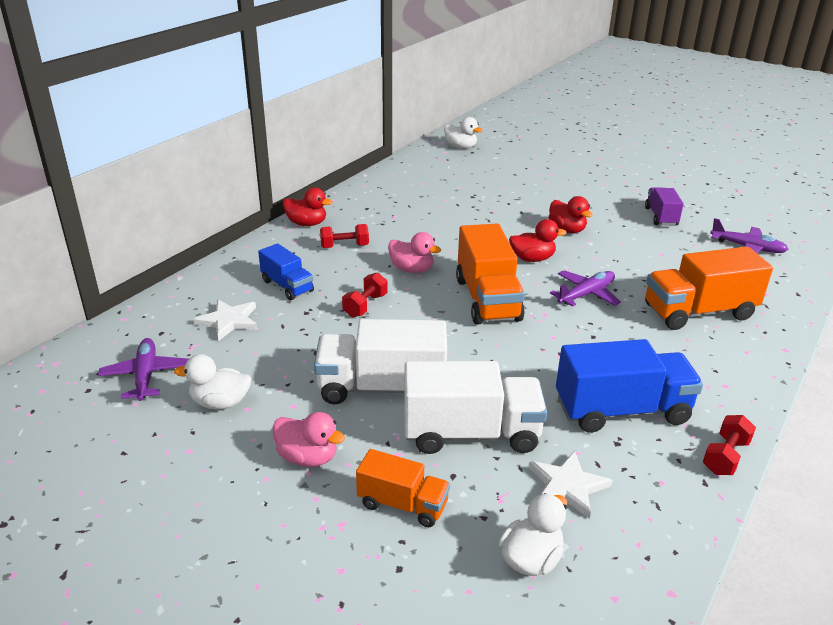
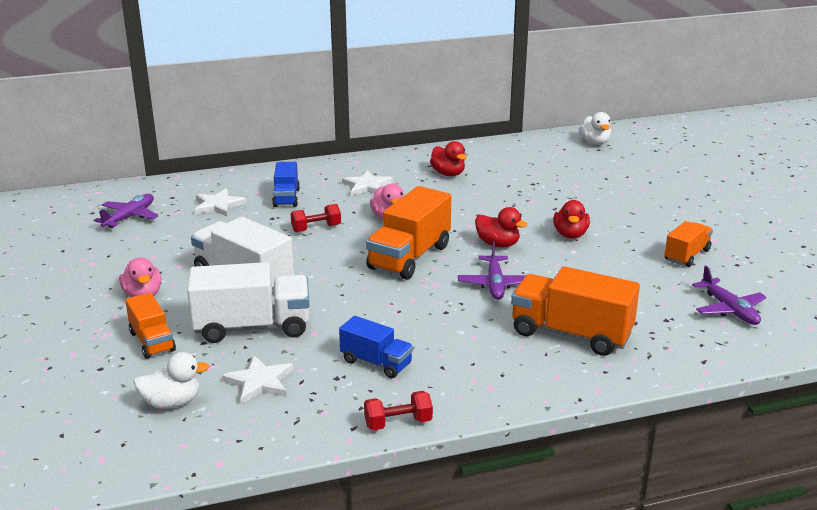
camera: 40 degrees right, 5 degrees down
(220, 403) = (144, 247): white duck -> none
(307, 223) = (366, 162): red duck -> red duck (448, 174)
(344, 246) = (367, 186): red dumbbell -> white star
(471, 433) = (252, 327): white truck -> white truck turned 45 degrees counterclockwise
(586, 294) = (495, 284): purple plane -> purple plane turned 90 degrees clockwise
(621, 411) = (376, 363): blue truck -> blue truck, size x0.58
(661, 217) = (687, 255): purple truck -> orange truck

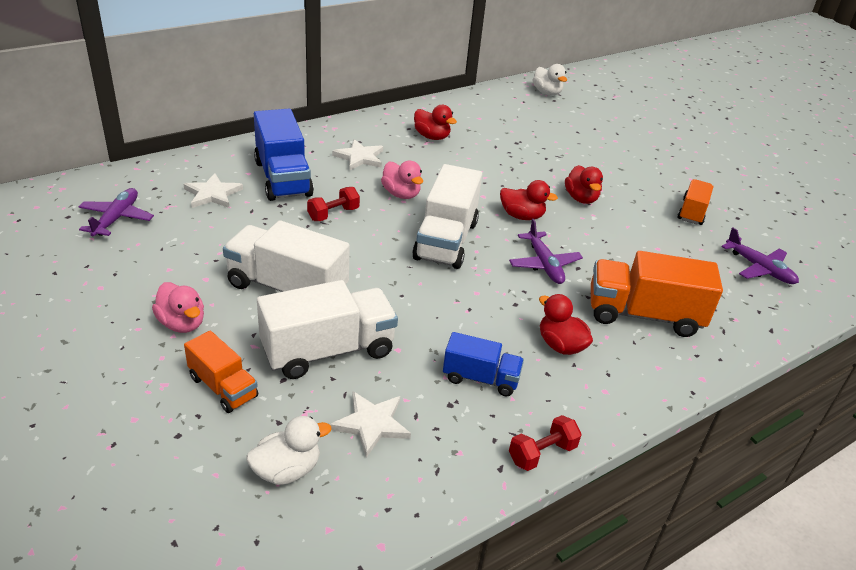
camera: 20 degrees left, 10 degrees up
(286, 198) = (283, 178): blue truck -> blue truck, size x1.72
(409, 257) = (446, 240): orange truck -> white truck
(469, 348) = (560, 345): none -> red duck

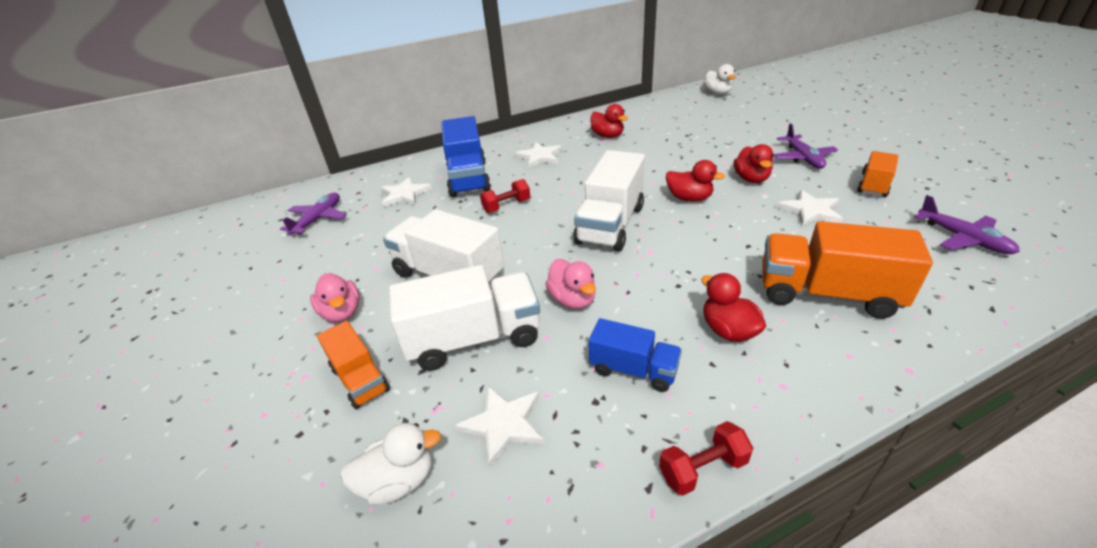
camera: 15 degrees right, 0 degrees up
(401, 194) = (572, 185): pink duck -> pink duck (572, 299)
(544, 264) = (711, 243): purple plane -> purple plane (802, 158)
(634, 235) = (810, 211): none -> white star

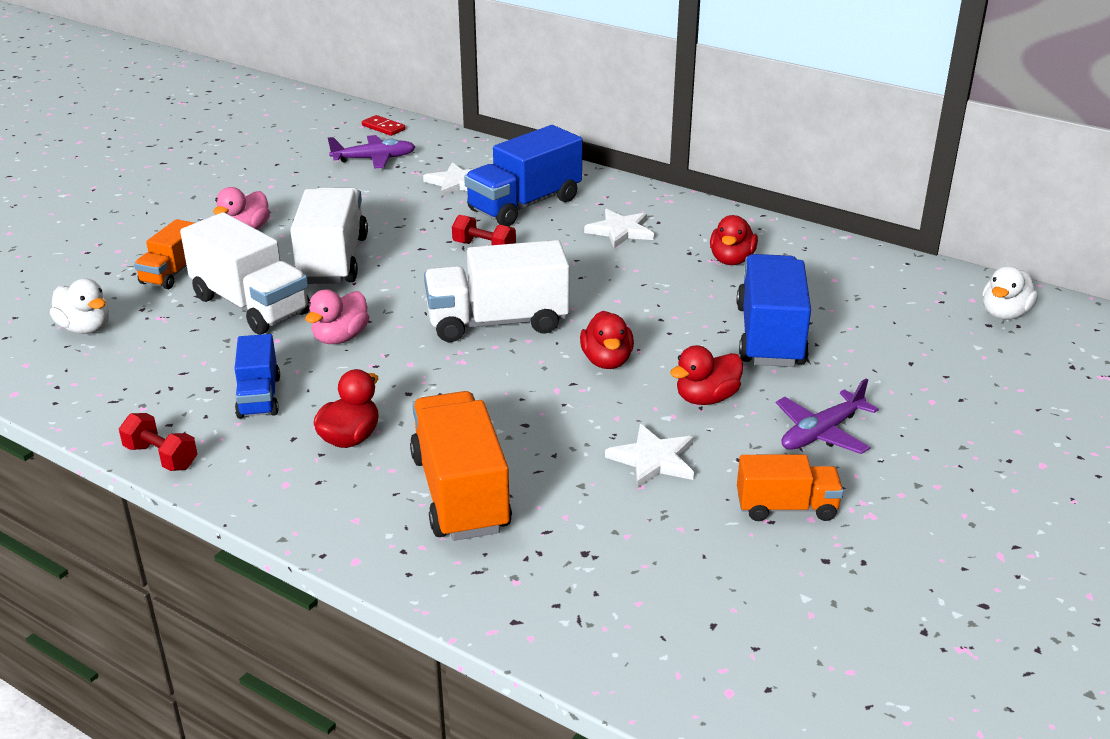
camera: 55 degrees right, 5 degrees down
(277, 204) = (383, 127): none -> red domino
(503, 424) = (160, 352): white star -> none
(697, 146) = (770, 336): none -> blue truck
(962, 238) = (682, 596): purple plane -> none

